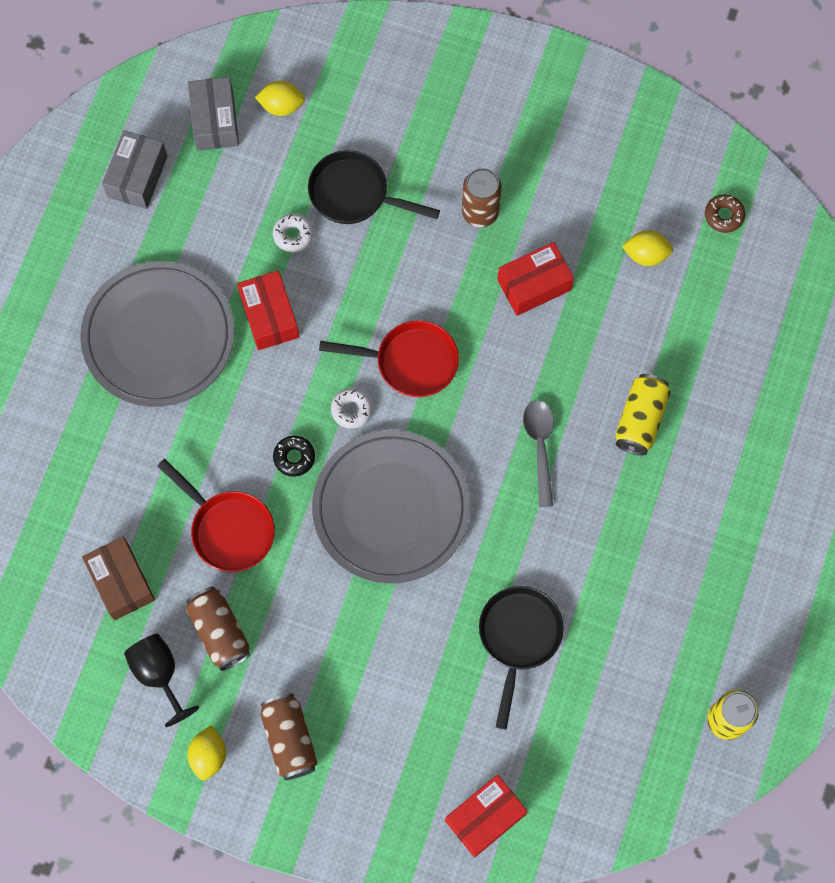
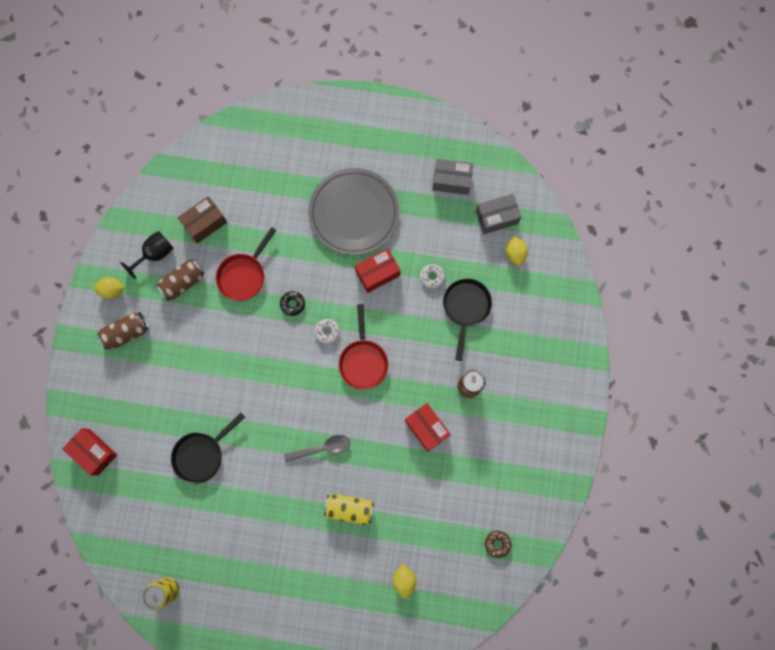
camera: 80 degrees right, 5 degrees up
(391, 508) = (270, 365): grey plate -> none
(518, 638) = (202, 454): black pan -> black pan turned 135 degrees clockwise
(646, 254) = (460, 496): yellow lemon -> yellow lemon (404, 580)

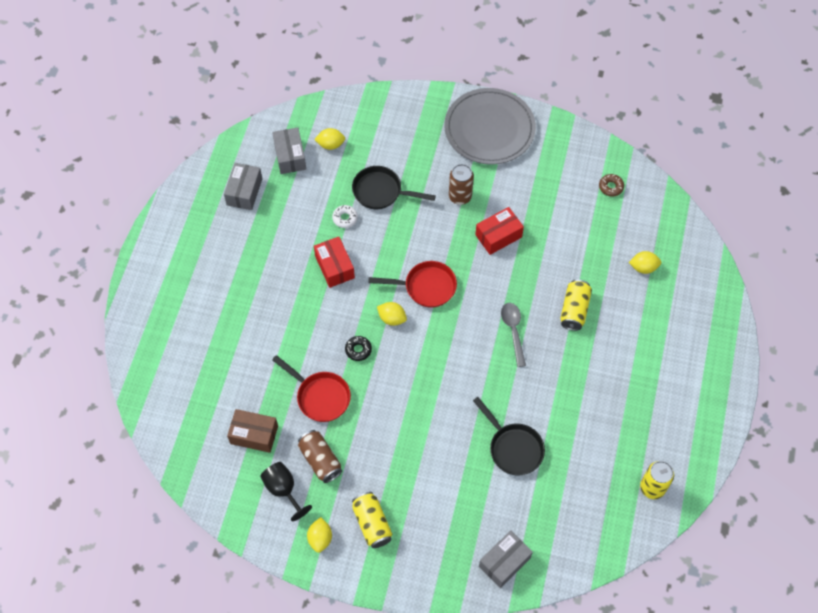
camera: 85 degrees left, 15 degrees down
(94, 452) = (504, 562): red box -> grey box
(126, 333) = (372, 523): brown can -> yellow can
(205, 223) = (254, 435): brown box -> brown box turned 45 degrees counterclockwise
(327, 331) = (392, 318): white donut -> yellow lemon
(354, 213) = (265, 284): grey plate -> grey plate (489, 129)

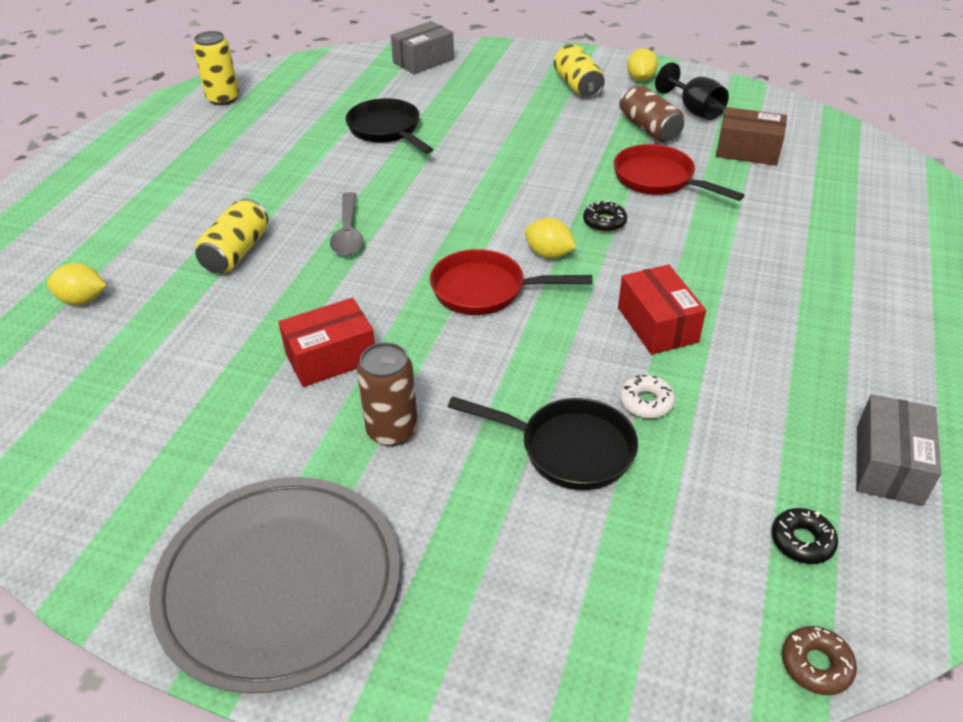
camera: 175 degrees left, 20 degrees down
(290, 156) = (802, 541): grey box -> black donut
(330, 144) = (702, 566): yellow lemon -> none
(611, 187) = (55, 432): brown donut -> brown donut (816, 665)

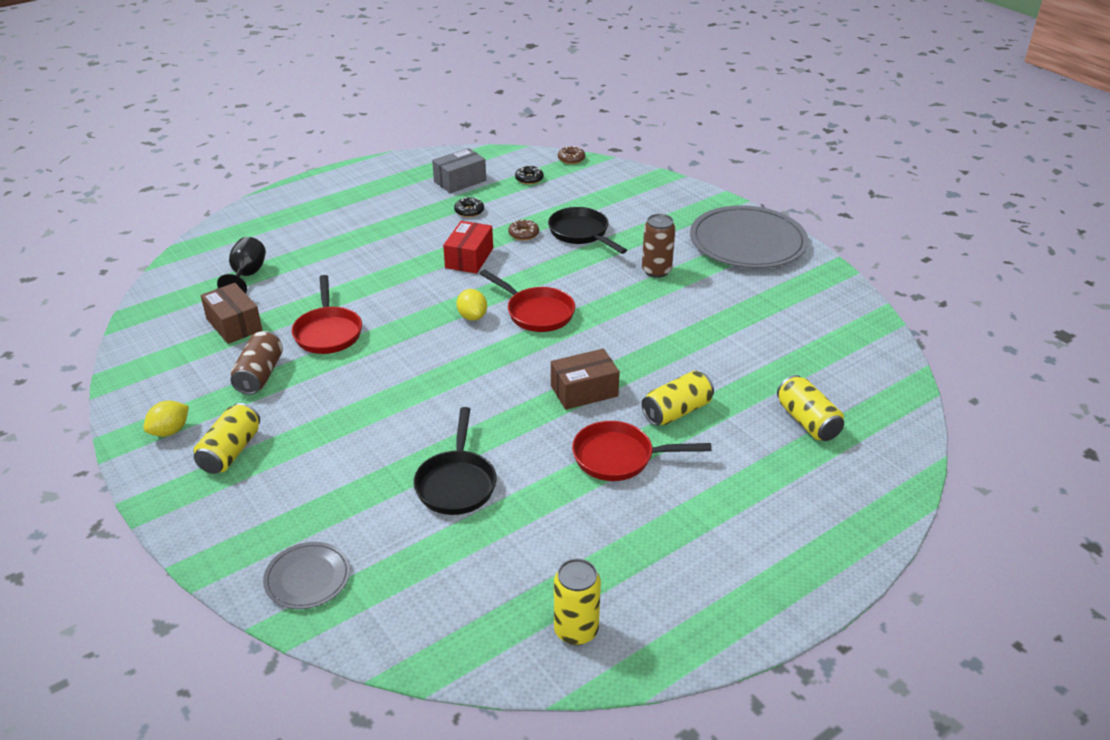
camera: 145 degrees left, 5 degrees down
(82, 300) = (807, 421): yellow lemon -> yellow can
(266, 194) = (619, 457): none -> red pan
(331, 357) = (661, 315): red box -> none
(348, 232) = (584, 391): grey spoon -> brown box
(423, 61) = (307, 578): grey box -> grey plate
(604, 222) = (409, 320): black donut -> black donut (469, 211)
(646, 402) = (523, 234): white donut -> brown donut
(694, 110) = (197, 375): black goblet -> black goblet (247, 275)

